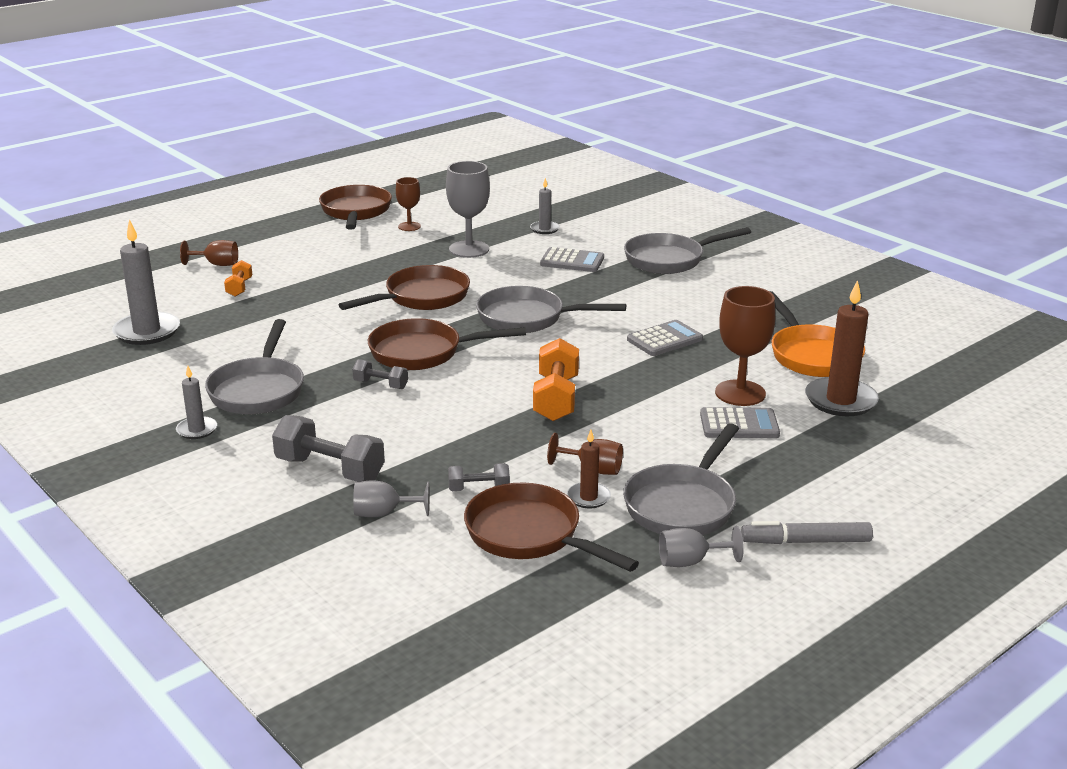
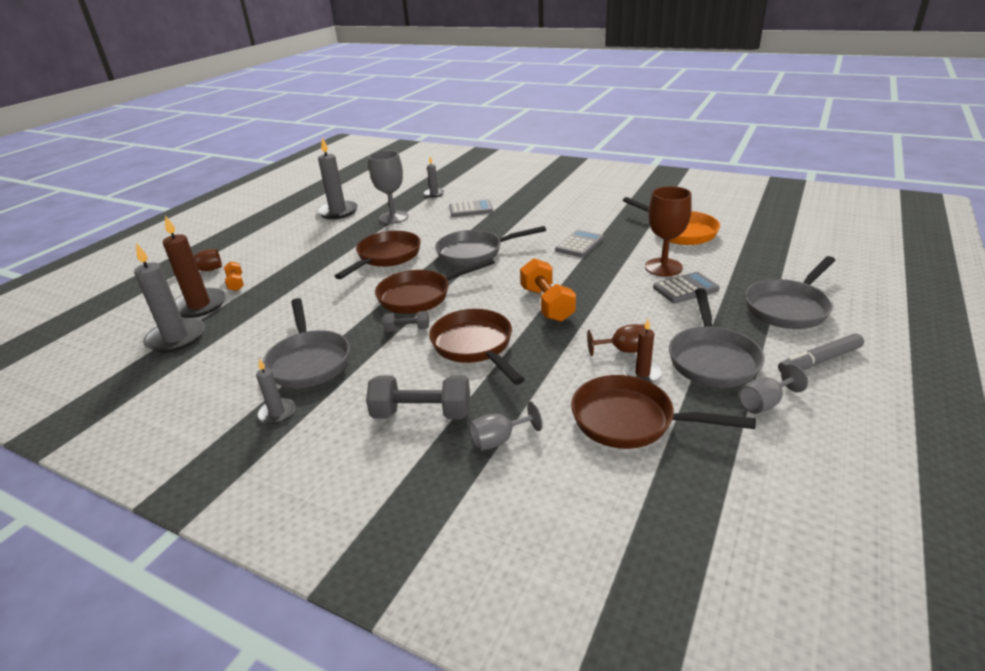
camera: 20 degrees left, 5 degrees up
(355, 212) = (290, 211): brown pan -> brown pan (474, 346)
(409, 226) = (338, 212): brown goblet -> grey candle
(479, 488) = (555, 392): grey dumbbell -> none
(669, 260) = (532, 195): grey pan -> grey pan (788, 308)
(840, 400) = (728, 255): brown candle -> brown candle (199, 305)

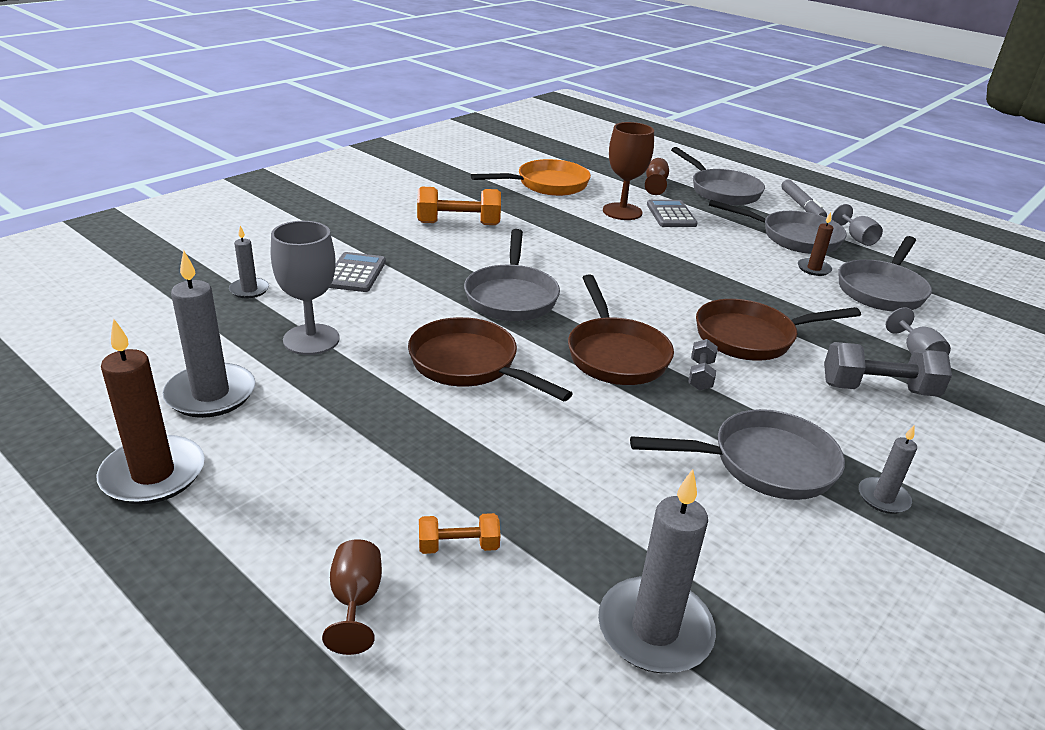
camera: 80 degrees left, 0 degrees up
(199, 305) = (531, 601): brown candle -> brown candle (153, 474)
(422, 413) = (878, 389): grey dumbbell -> grey dumbbell turned 75 degrees clockwise
(547, 304) = (673, 281): orange dumbbell -> orange dumbbell (458, 224)
(579, 244) = (538, 234): grey calculator -> none
(623, 350) = (774, 267): brown goblet -> brown goblet (655, 184)
(630, 421) = (882, 290): brown pan -> grey pan

